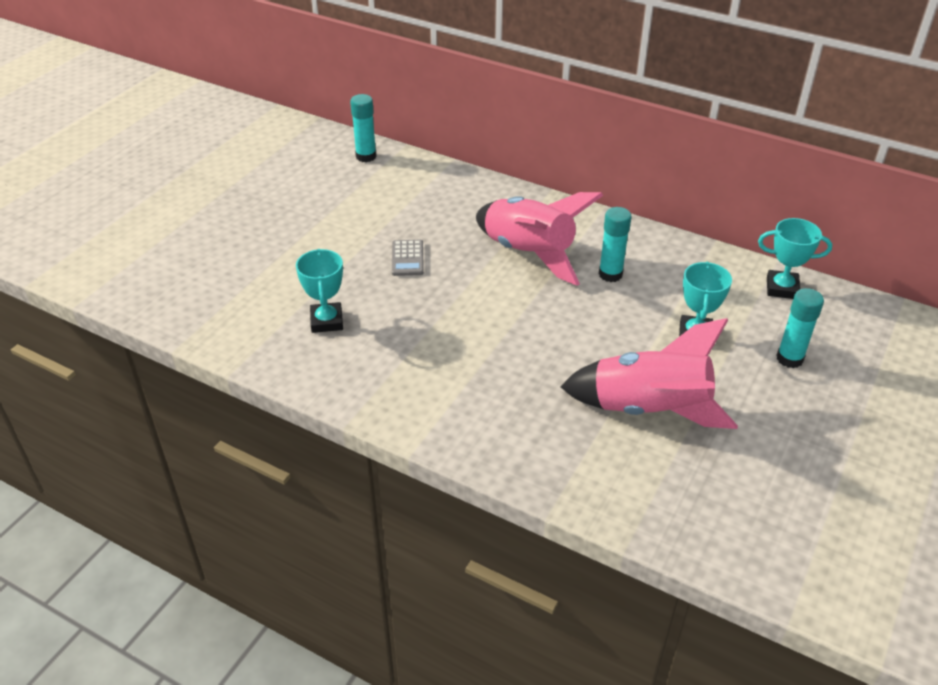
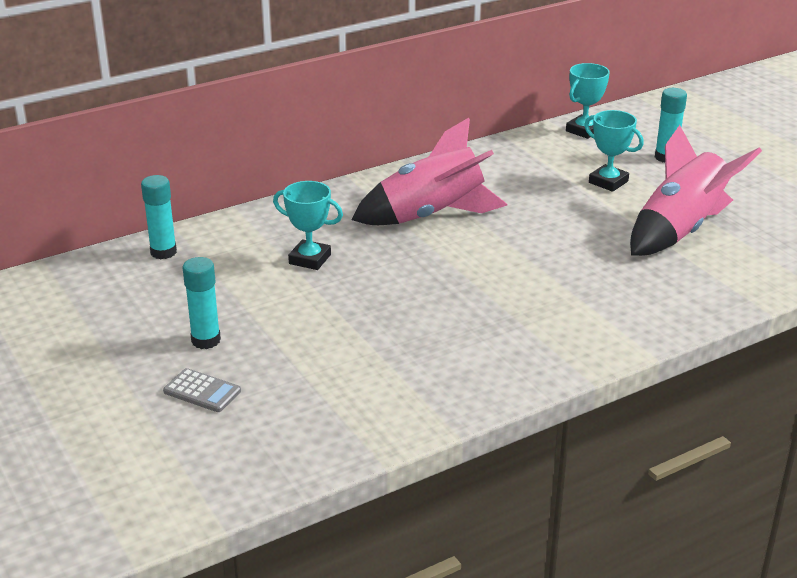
camera: 60 degrees left, 10 degrees down
(326, 321) = (427, 352): turquoise trophy -> turquoise trophy (310, 259)
(407, 258) = (372, 279): grey calculator -> grey calculator (202, 391)
(610, 274) = (499, 190): turquoise glue stick -> turquoise glue stick (206, 340)

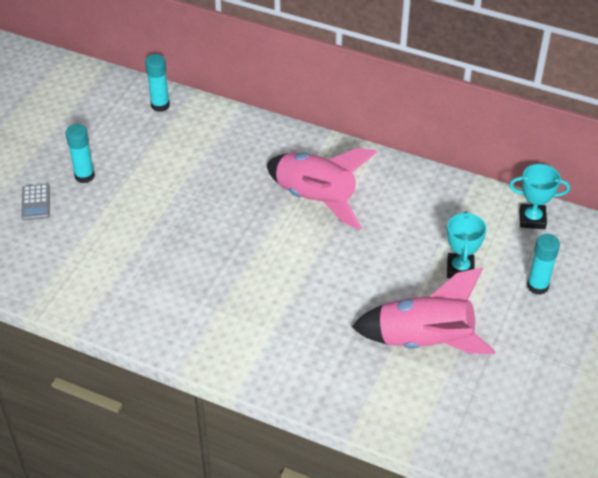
camera: 55 degrees right, 15 degrees up
(310, 259) = (208, 171): turquoise trophy -> none

